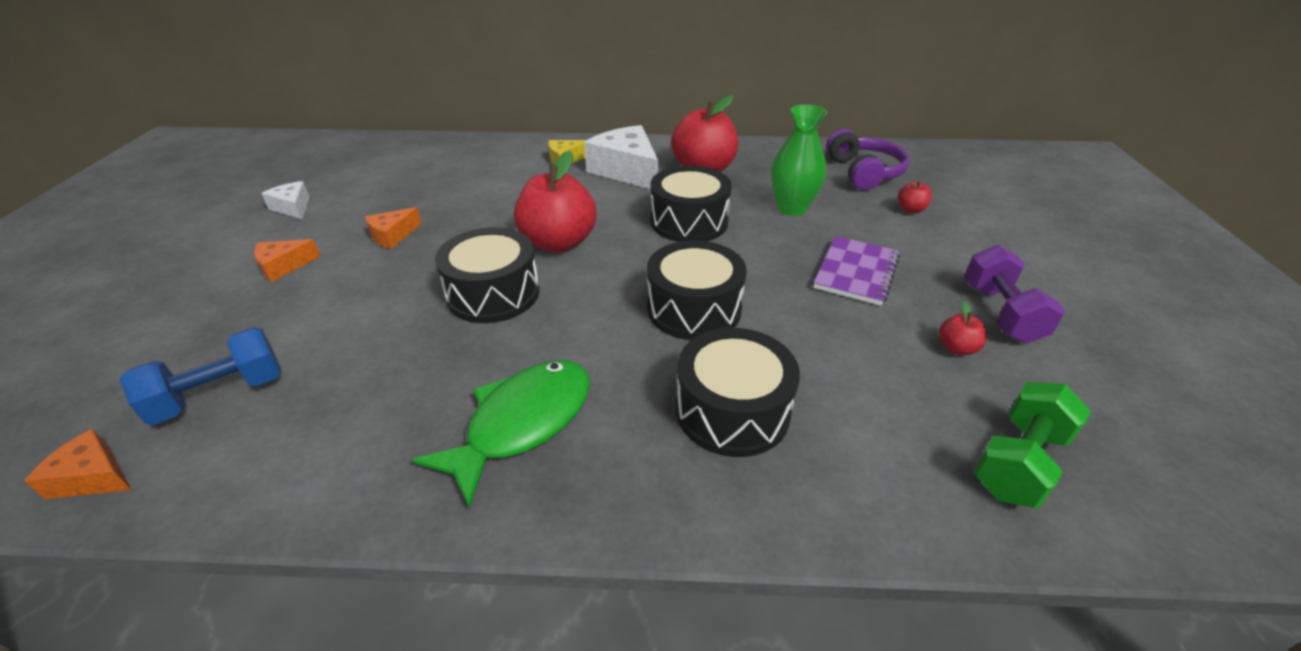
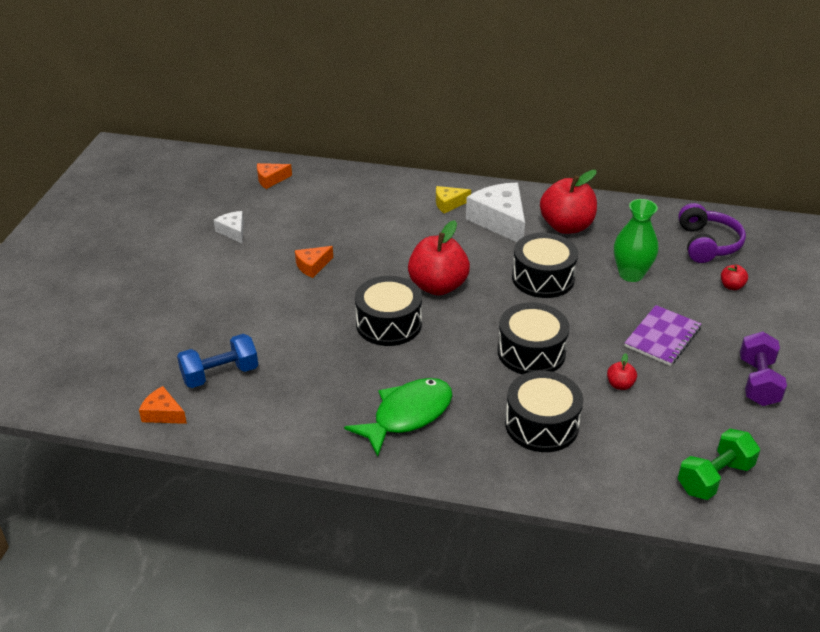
camera: 10 degrees right, 0 degrees up
(283, 266) = (238, 284): orange cheese -> orange cheese (271, 179)
(956, 348) = (711, 403): red apple -> red apple (620, 385)

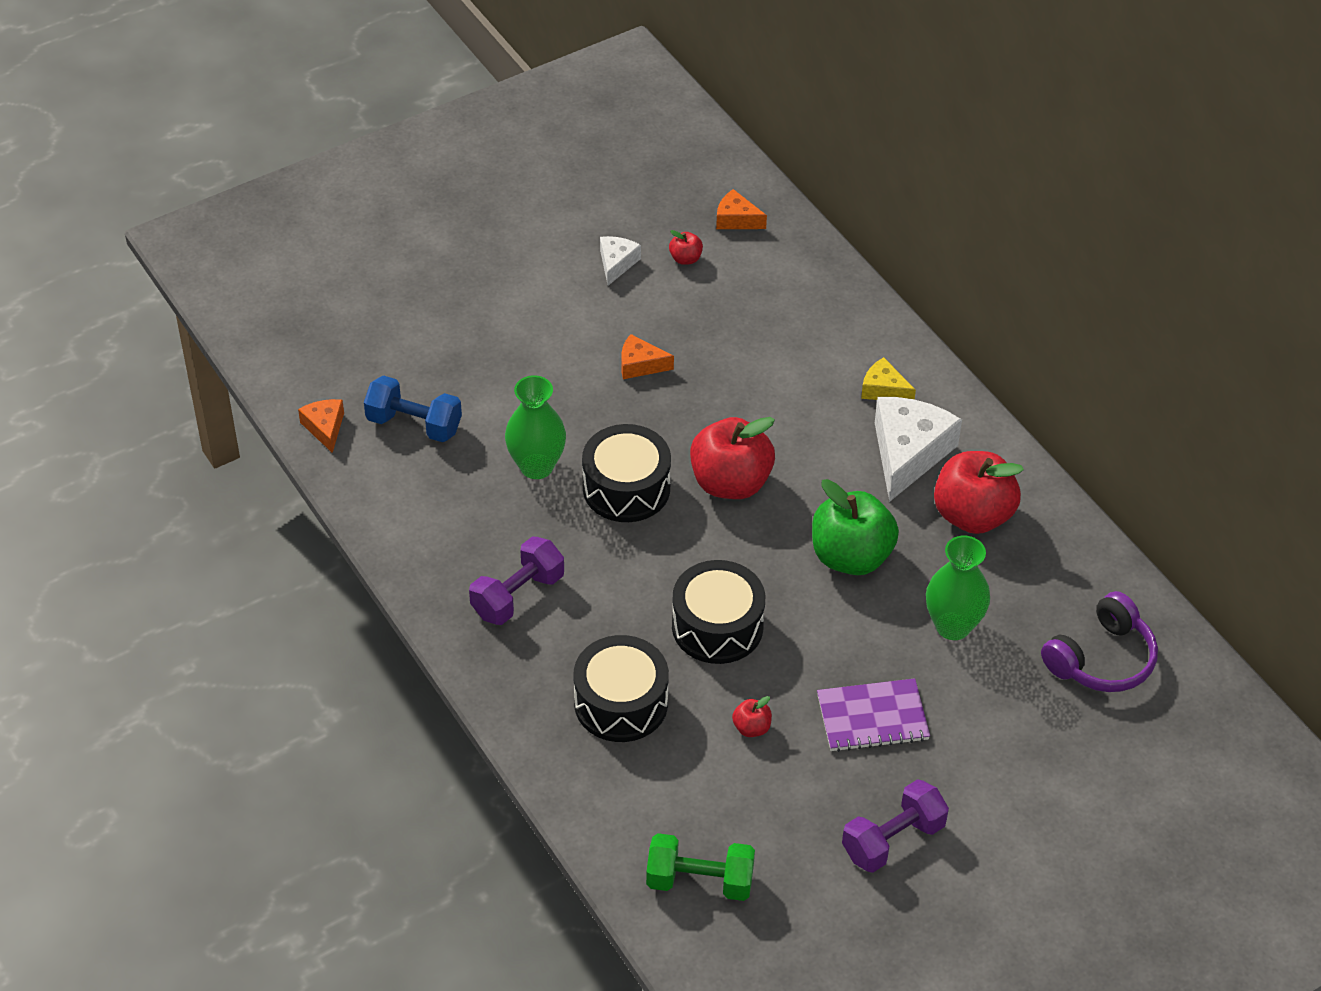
camera: 45 degrees right, 10 degrees up
(324, 346) = (536, 466): none -> green vase
(407, 415) = (517, 595): green fish -> purple dumbbell
(543, 278) = (851, 556): black drum -> green apple
(731, 286) = (1043, 726): red apple -> red apple (685, 259)

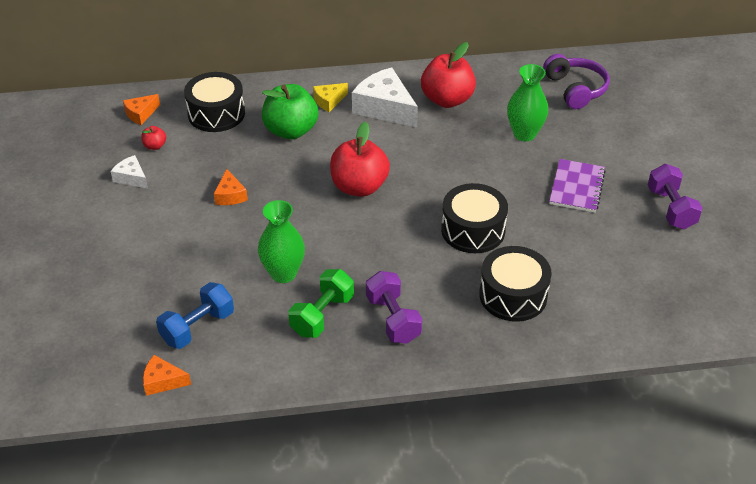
camera: 65 degrees left, 5 degrees down
(626, 488) = (332, 235): black drum -> black drum (216, 114)
(640, 365) = (230, 195): orange cheese -> orange cheese turned 45 degrees counterclockwise
(700, 881) = (673, 303): green dumbbell -> green dumbbell (322, 315)
(751, 728) = (561, 241): red apple -> none
(851, 556) = (450, 156): green apple -> green apple (291, 131)

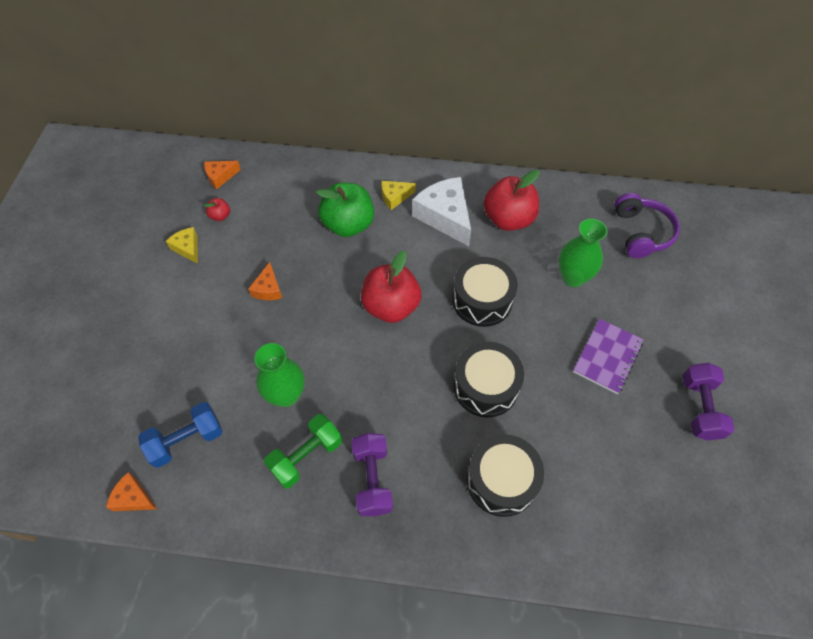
camera: 15 degrees right, 15 degrees up
(131, 178) = (187, 248): white cheese -> yellow cheese
(216, 114) = (287, 190): black drum -> black drum (482, 300)

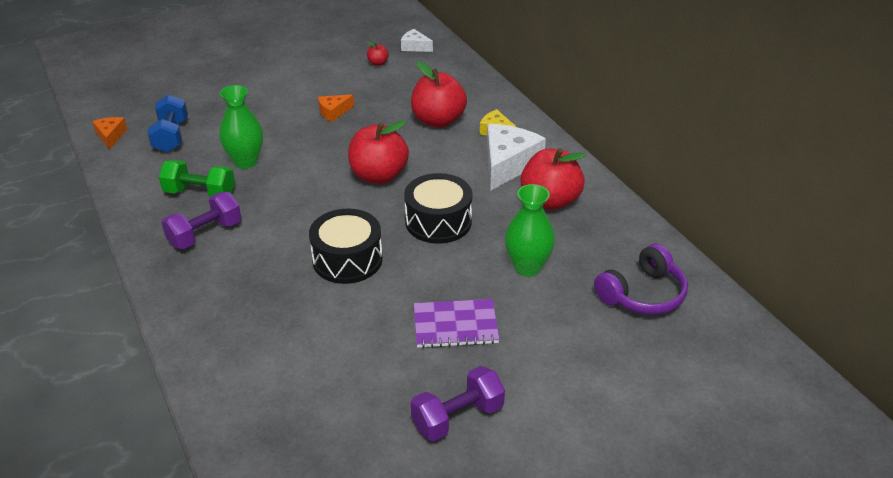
camera: 55 degrees right, 20 degrees down
(187, 248) = (333, 64): yellow cheese -> none
(187, 440) = (171, 136): blue dumbbell -> blue dumbbell turned 60 degrees clockwise
(220, 176) = (415, 47): orange cheese -> white cheese
(348, 225) = (438, 121): green apple -> red apple
(501, 480) = (259, 306): black drum -> none

